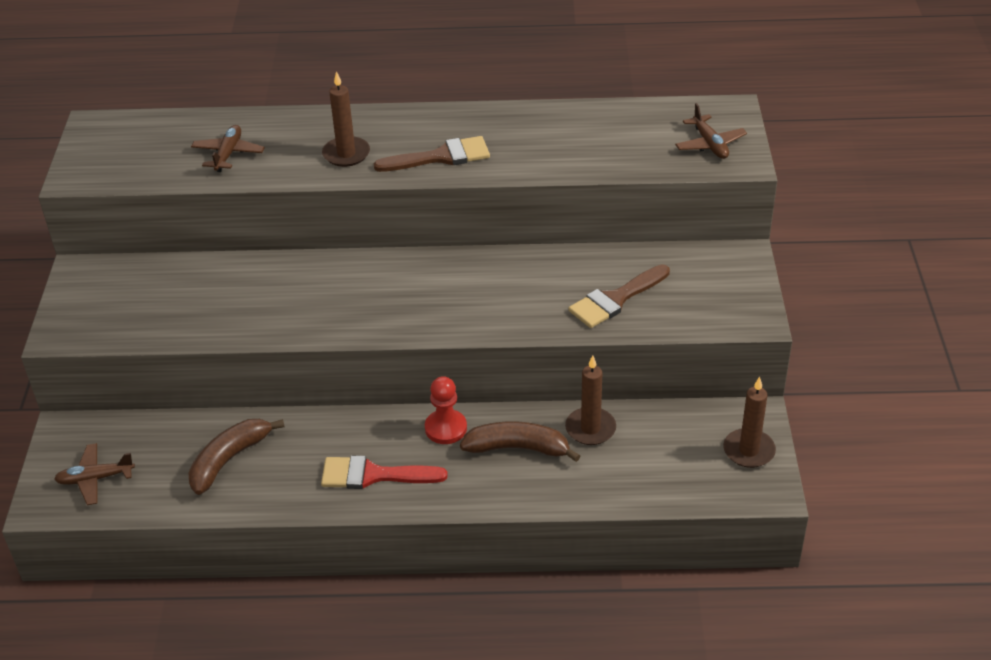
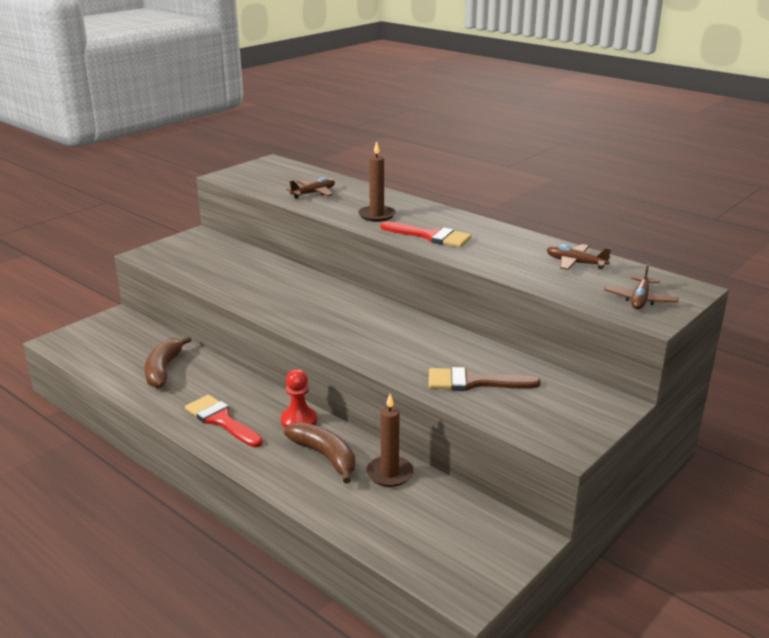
camera: 40 degrees right, 15 degrees down
(95, 479) = (94, 343): brown plane -> brown plane (575, 263)
(229, 460) = (163, 370): brown banana -> brown banana turned 75 degrees counterclockwise
(440, 157) = (430, 236): brown brush -> red brush
(748, 450) = (489, 558): brown candle -> none

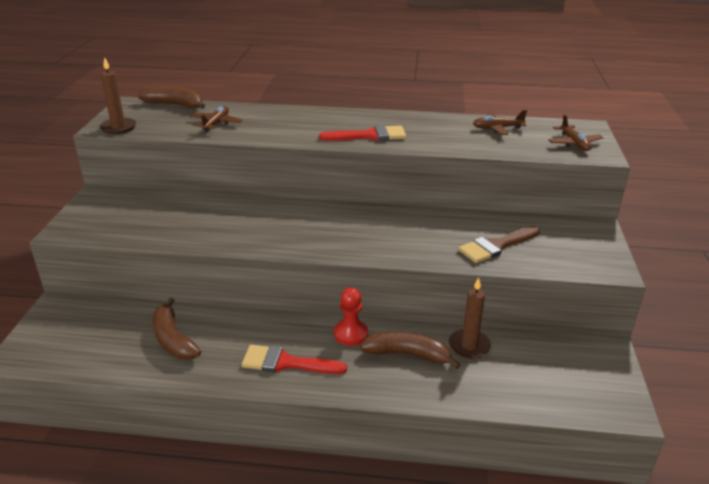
camera: 35 degrees left, 5 degrees up
(304, 170) = (175, 105): none -> brown banana
(376, 215) = (300, 129): brown candle -> brown candle (118, 127)

